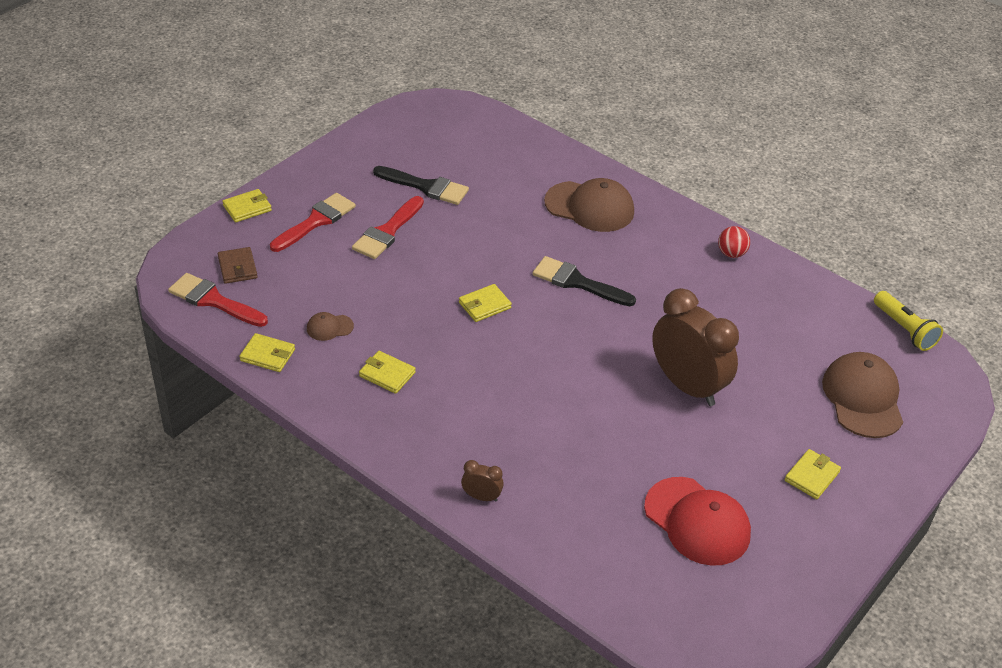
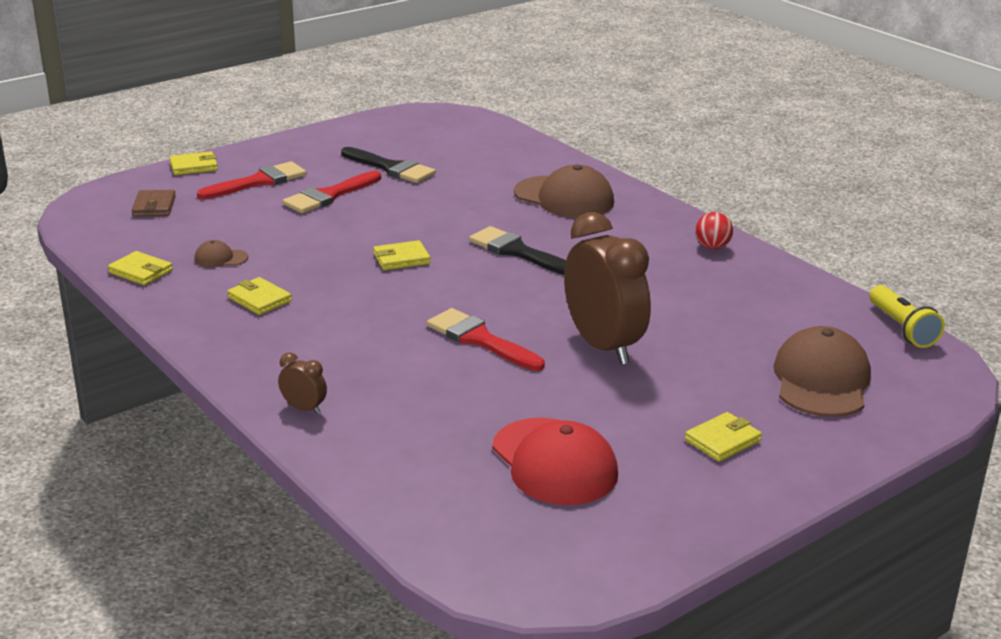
camera: 15 degrees right, 15 degrees down
(213, 301) = (113, 227): red brush -> red brush (480, 340)

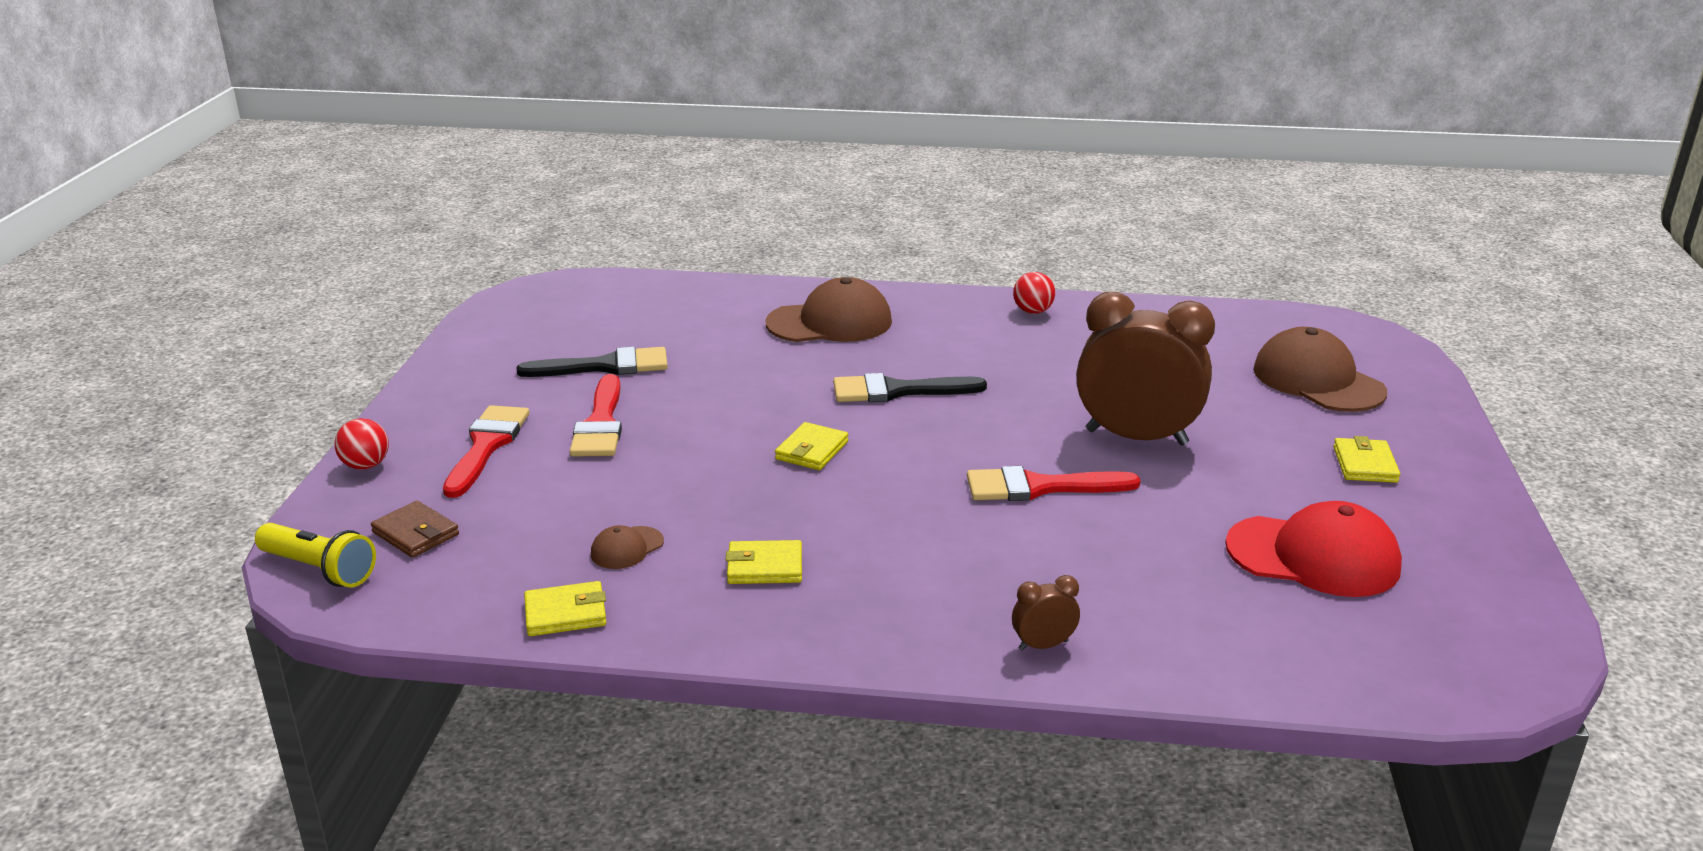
camera: 45 degrees left, 0 degrees up
(194, 166) = (366, 465): yellow wallet -> red ball
(902, 328) = (1277, 313): yellow flashlight -> yellow flashlight (319, 569)

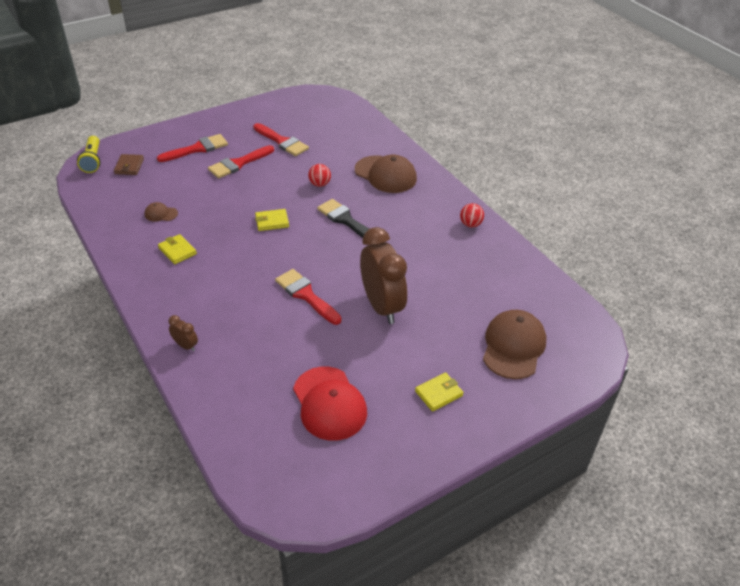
camera: 50 degrees right, 15 degrees up
(366, 465) = (160, 133): red ball -> red ball (319, 184)
(565, 613) = (110, 222): yellow wallet -> none
(605, 366) = (282, 142): black brush -> red brush

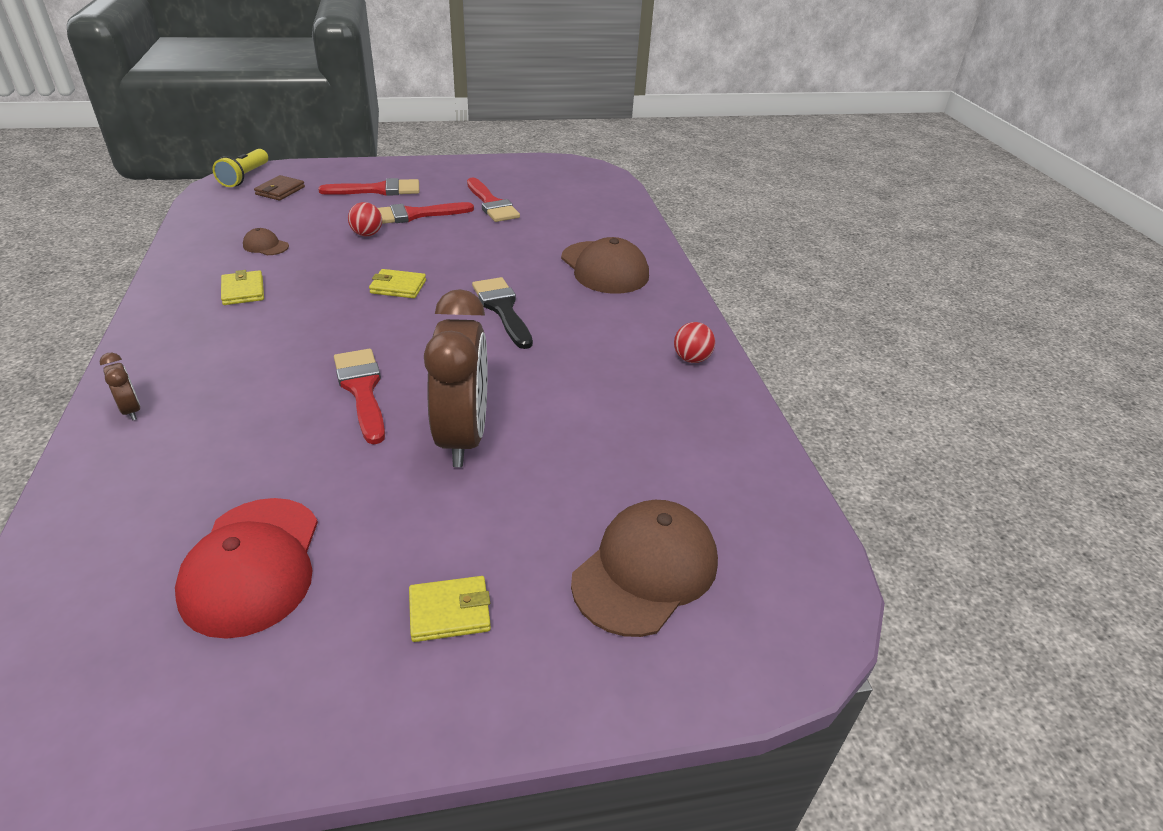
camera: 20 degrees right, 5 degrees down
(319, 184) = (501, 259): red ball -> red ball (367, 234)

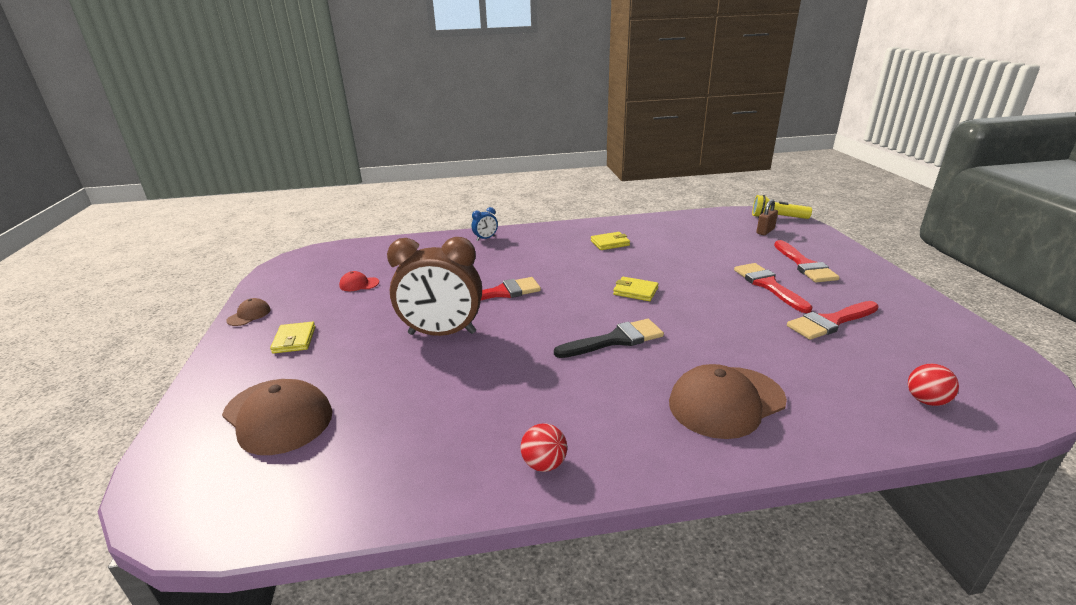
camera: 95 degrees right, 10 degrees down
(131, 410) = (485, 238): brown clock -> blue clock
(252, 565) = (359, 284): red cap -> red cap, size x0.46
(266, 246) = (673, 240): brown cap -> brown cap (249, 315)
(280, 191) = (765, 231): brown wallet -> brown padlock
(367, 234) = (715, 270): red ball -> red ball (926, 400)
(398, 287) = (635, 291): yellow wallet -> yellow wallet turned 75 degrees counterclockwise

